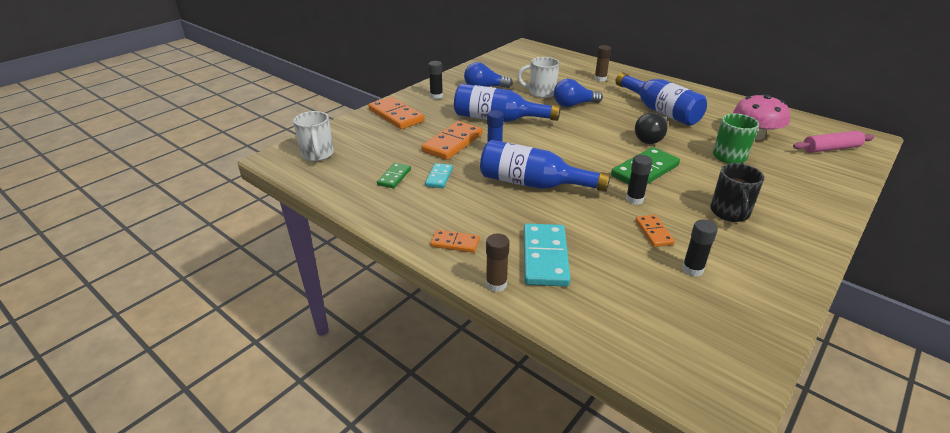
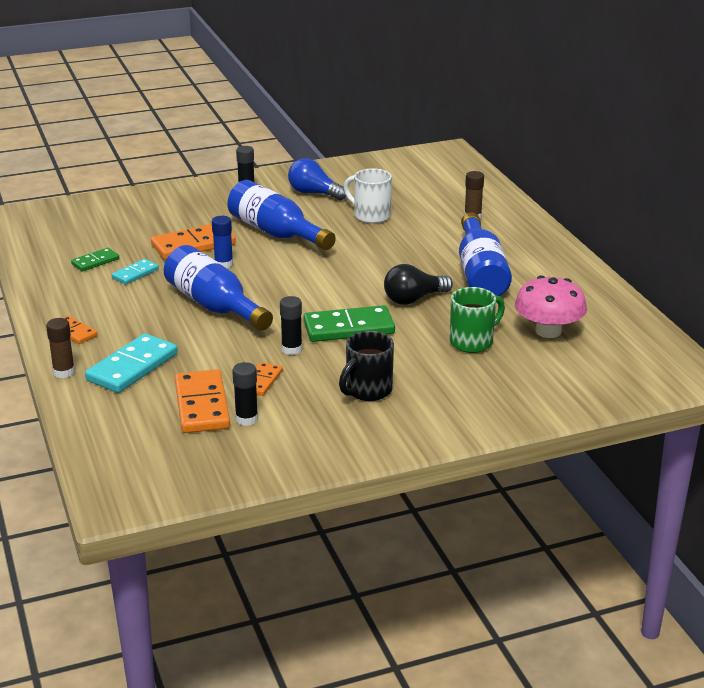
camera: 30 degrees right, 5 degrees down
(317, 155) = (54, 221): white mug -> none
(396, 115) = (176, 201): orange domino -> orange domino (202, 405)
(573, 105) = (387, 239): blue light bulb -> none
(830, 148) = (617, 372): pink rolling pin -> none

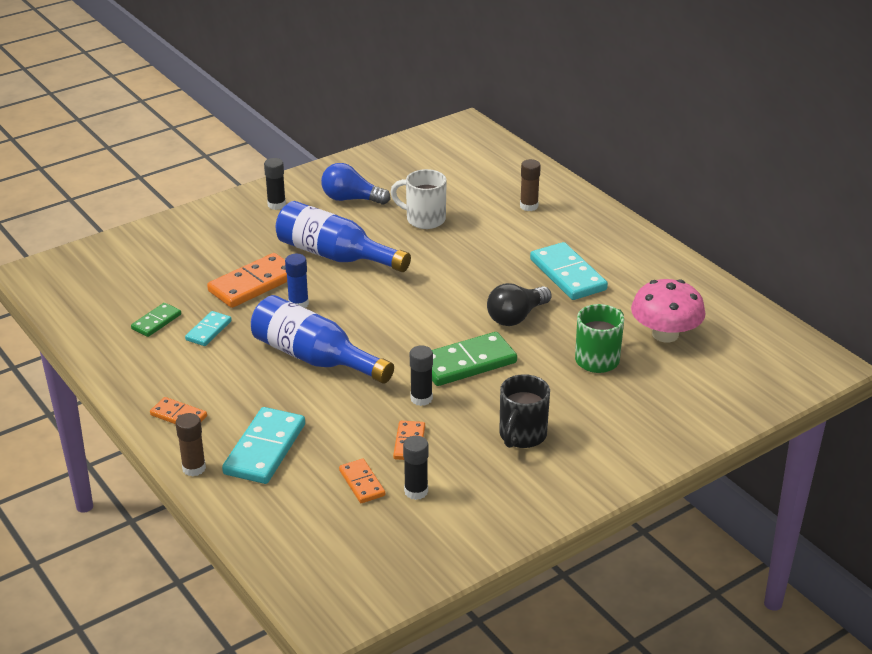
camera: 15 degrees left, 5 degrees up
(202, 405) = (362, 483): orange domino -> orange domino, size x0.55
(480, 273) = (568, 275): blue bottle -> turquoise domino

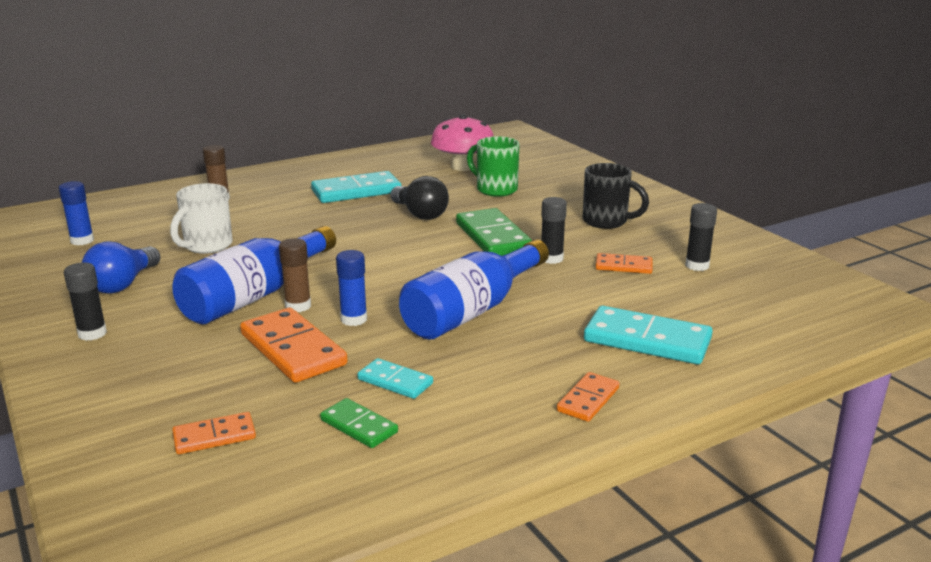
camera: 85 degrees left, 10 degrees down
(194, 468) = (693, 385): brown glue stick -> brown glue stick (298, 306)
(362, 483) = (692, 289): orange domino -> orange domino (214, 436)
(426, 165) = (82, 241): none -> blue glue stick

